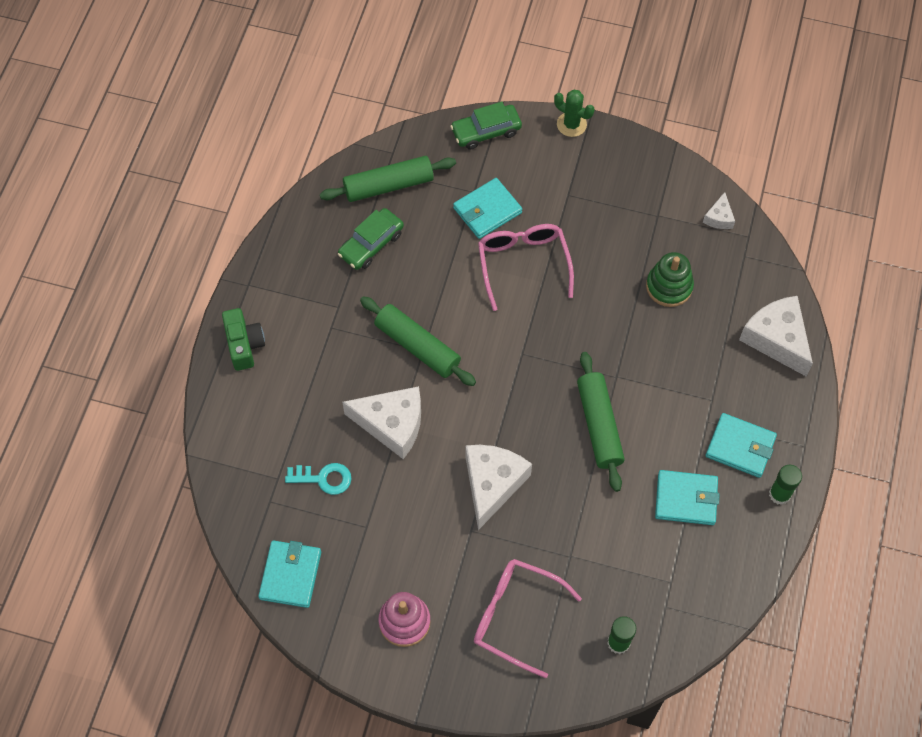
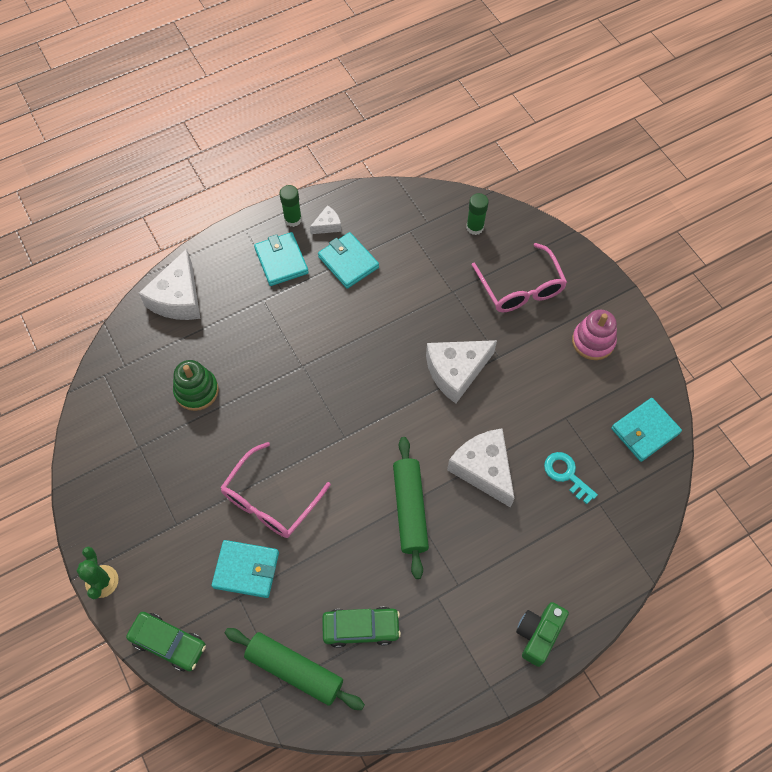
camera: 135 degrees left, 0 degrees up
(599, 425) = (349, 346): green rolling pin -> none
(719, 217) = (103, 405): white cheese -> white cheese (327, 225)

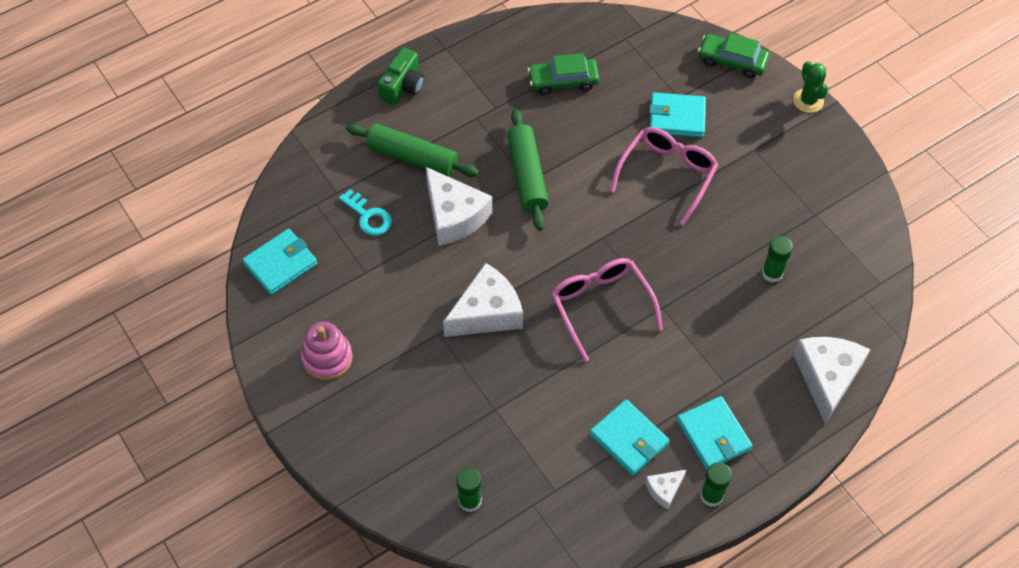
camera: 175 degrees right, 5 degrees down
(196, 391) = (772, 273): green stacking toy -> green glue stick
(295, 670) = (617, 50): green rolling pin -> green rolling pin (412, 158)
(521, 288) = (410, 419): pink glasses -> pink glasses (601, 306)

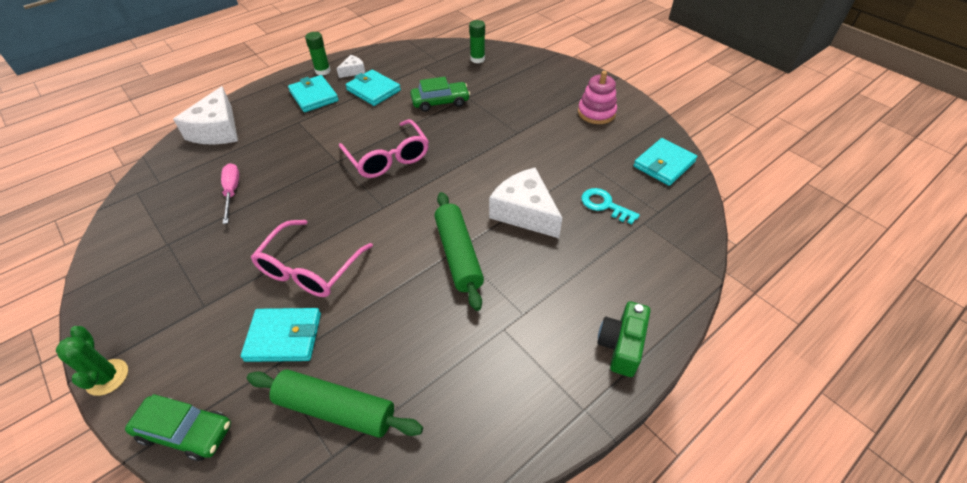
camera: 175 degrees right, 10 degrees down
(412, 158) = (581, 262): green rolling pin -> green rolling pin (336, 409)
(487, 312) = (482, 147): white cheese -> none
(563, 81) = (422, 374): green car -> green car (440, 102)
(772, 273) = (232, 192): green glue stick -> pink screwdriver

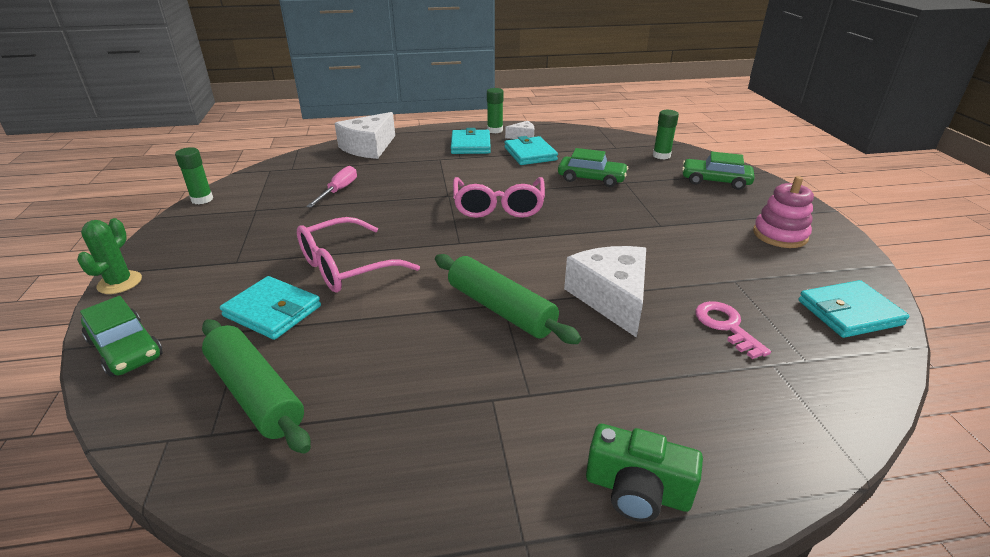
camera: 30 degrees right, 15 degrees down
(96, 254) = (202, 199): none -> green glue stick
(458, 255) = (500, 309): green rolling pin -> green rolling pin turned 60 degrees counterclockwise
(529, 74) = (715, 181): none -> green car
(604, 205) = (726, 326): turquoise key -> pink key
(621, 345) = (637, 490): green camera -> green camera turned 120 degrees counterclockwise

